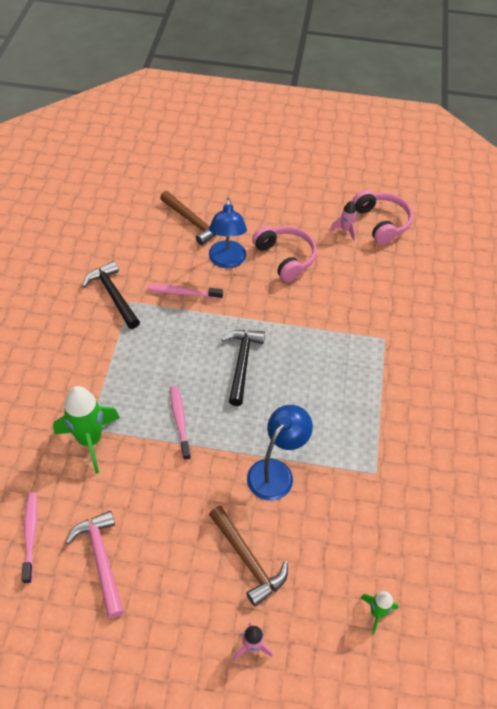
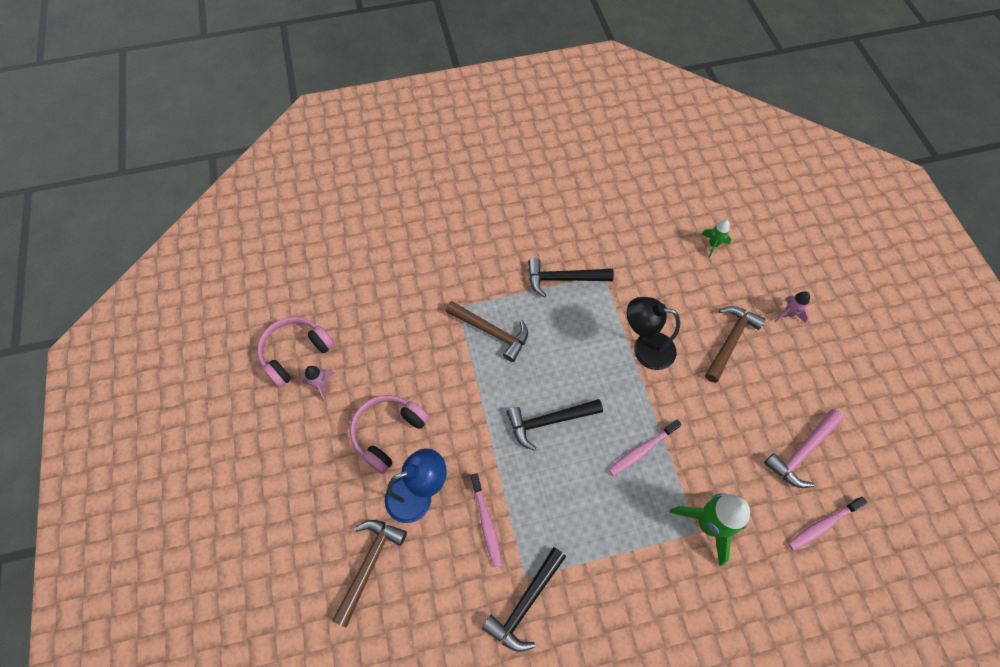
camera: 110 degrees left, 10 degrees up
(276, 472) = (645, 348): blue lamp -> black lamp
(348, 353) = (491, 332): none -> brown hammer
(385, 434) = (563, 279): none -> black hammer

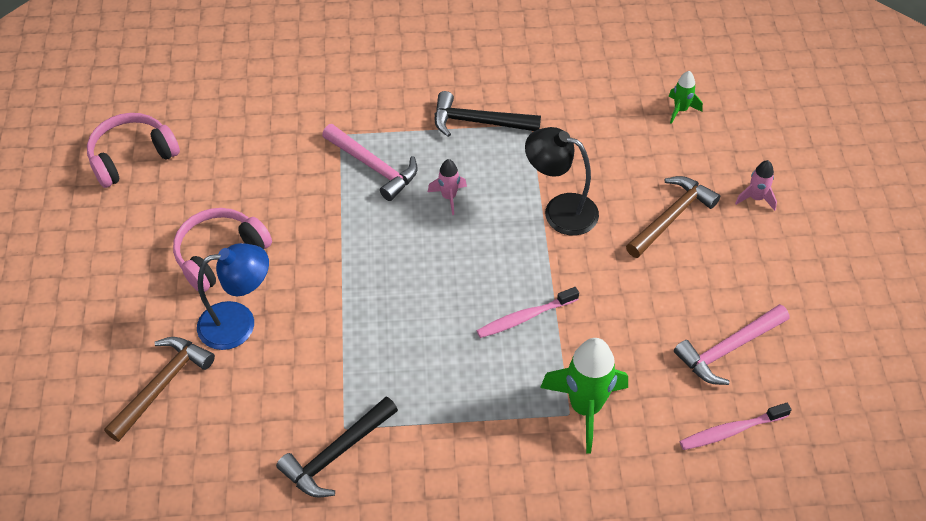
camera: 10 degrees right, 10 degrees down
(321, 385) = (154, 194): pink rocket -> pink rocket (449, 197)
(486, 522) = (312, 364): pink toothbrush -> none
(491, 332) = (373, 167): brown hammer -> pink hammer
(549, 421) = (418, 270): black hammer -> none

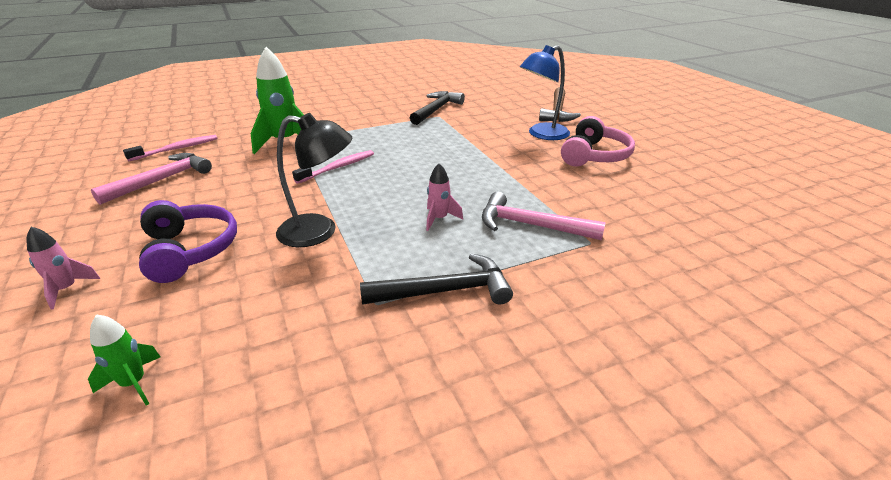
camera: 160 degrees right, 20 degrees down
(132, 157) = (747, 188): pink headphones -> none
(671, 217) = (189, 250): brown hammer -> purple headphones

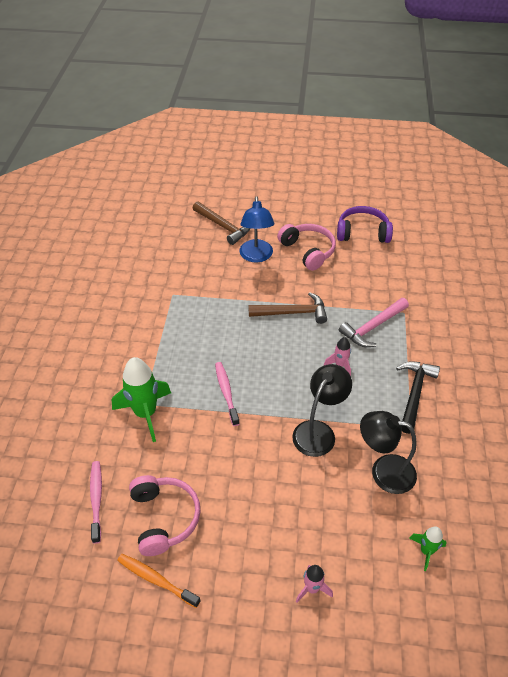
camera: 60 degrees left, 15 degrees up
(85, 195) = (156, 580): none -> orange toothbrush
(162, 180) = (164, 518): pink hammer -> pink headphones
(189, 250) = (300, 510): purple headphones -> purple headphones (362, 232)
(278, 299) = (383, 471): none -> black lamp
(436, 110) = (157, 290): black hammer -> none
(487, 171) = (292, 313): none -> brown hammer

